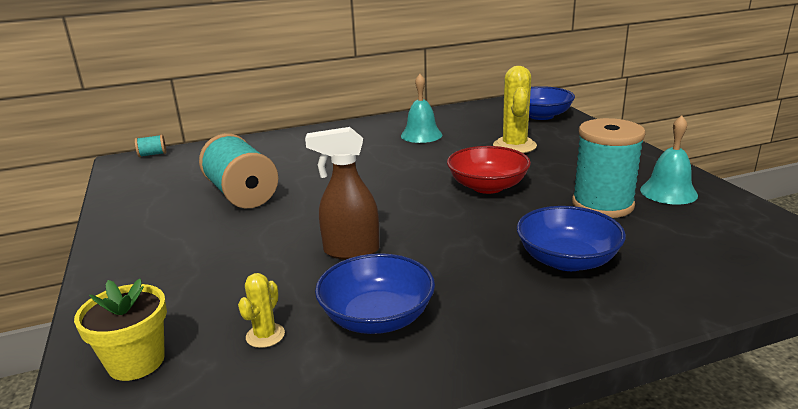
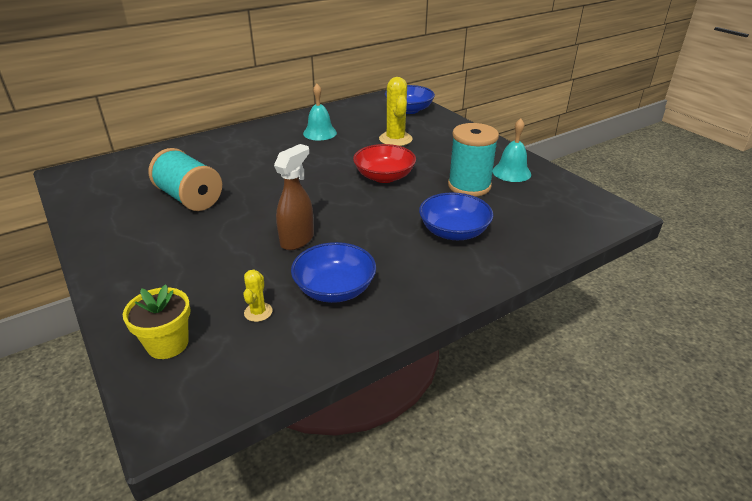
camera: 15 degrees left, 10 degrees up
(152, 154) = (89, 165): turquoise spool -> none
(350, 251) = (297, 240): brown spray bottle -> brown spray bottle turned 135 degrees clockwise

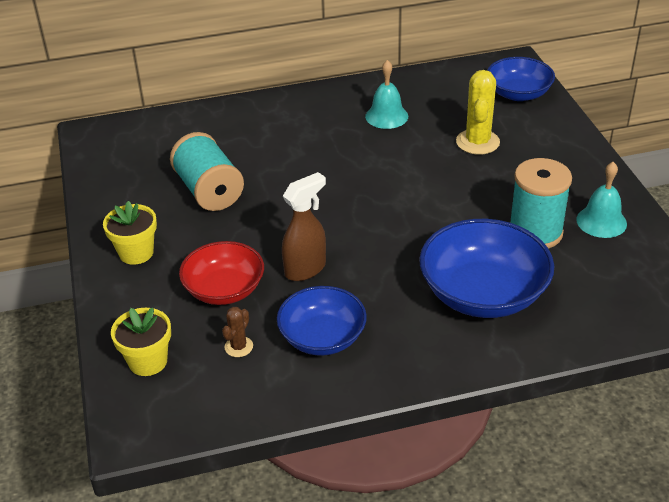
camera: 20 degrees right, 5 degrees up
(132, 254) = (136, 253): none -> yellow flower pot
(258, 312) = (239, 347): yellow cactus -> brown cactus
(384, 177) = (437, 199): red bowl -> red bowl (224, 289)
(453, 232) = (483, 294): blue bowl -> blue bowl, size x1.53

